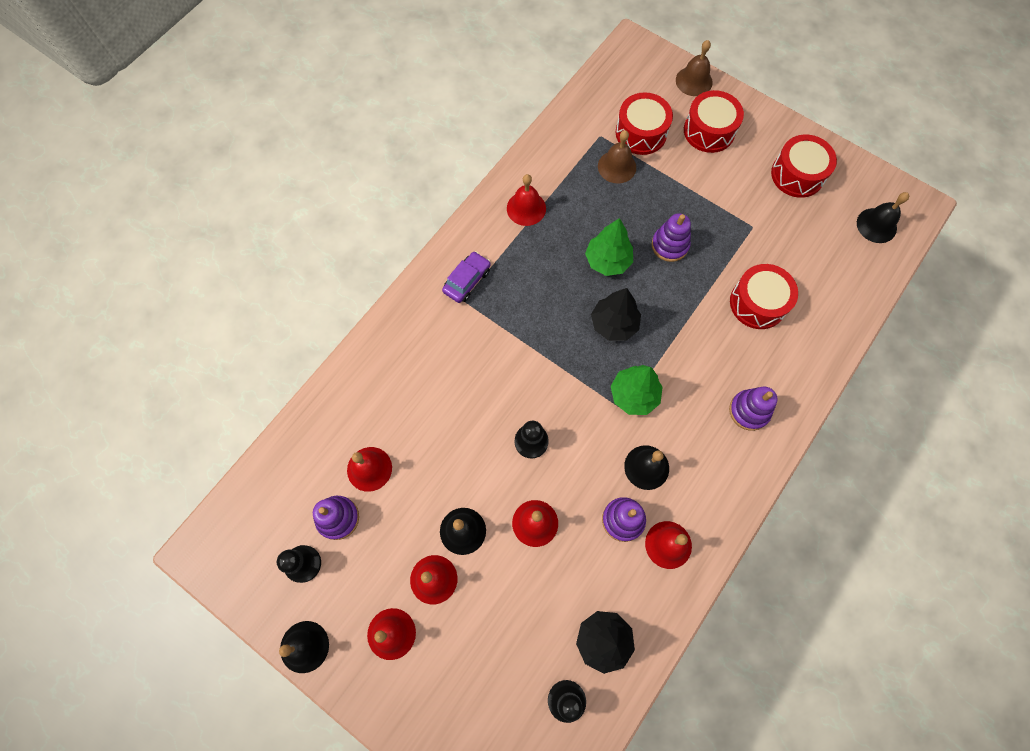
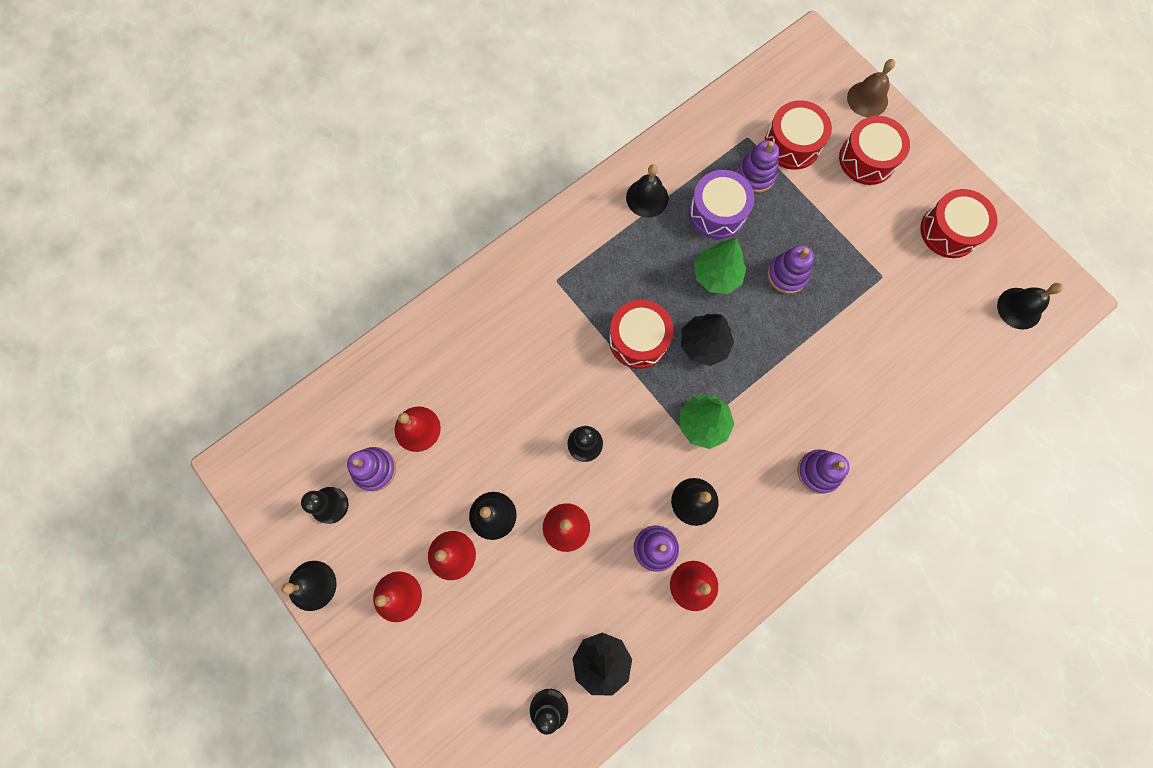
camera: 15 degrees right, 5 degrees up
(467, 281) = (565, 260): purple car -> none
(526, 208) = (647, 198): red bell -> black bell
(592, 206) = (717, 212): none -> purple drum
(617, 166) = (755, 175): brown bell -> purple stacking toy
(758, 303) = (862, 360): red drum -> red drum (638, 339)

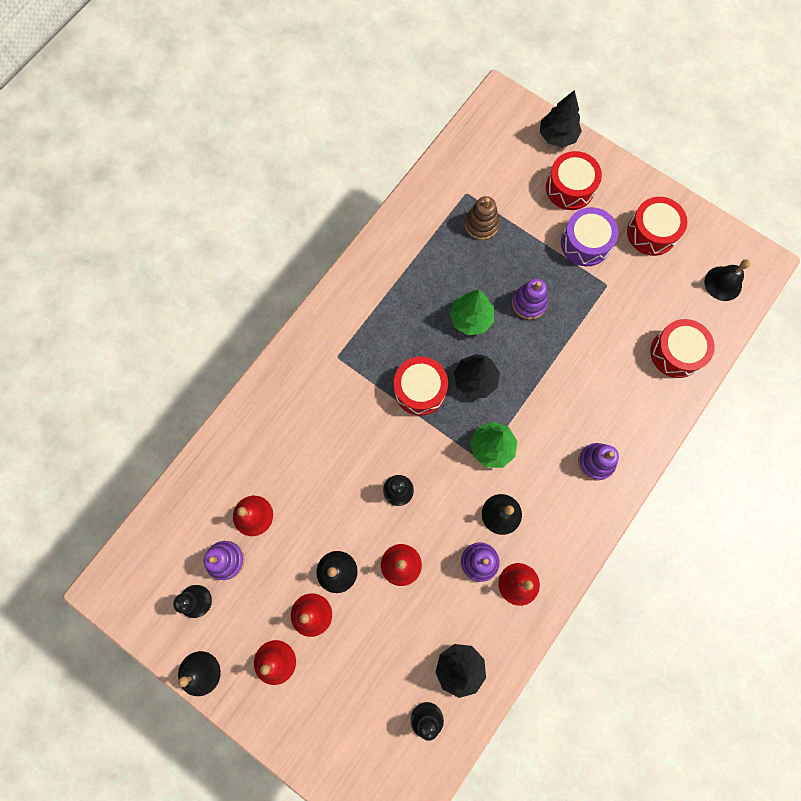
camera: 15 degrees left, 0 degrees up
(647, 198) = (395, 266): black bell -> none
(717, 212) = (457, 264): purple drum -> purple drum (585, 243)
(755, 175) = (481, 224): purple stacking toy -> brown stacking toy
(792, 144) = (505, 190): red drum -> red drum (676, 353)
(867, 99) = (557, 136): brown bell -> black tree

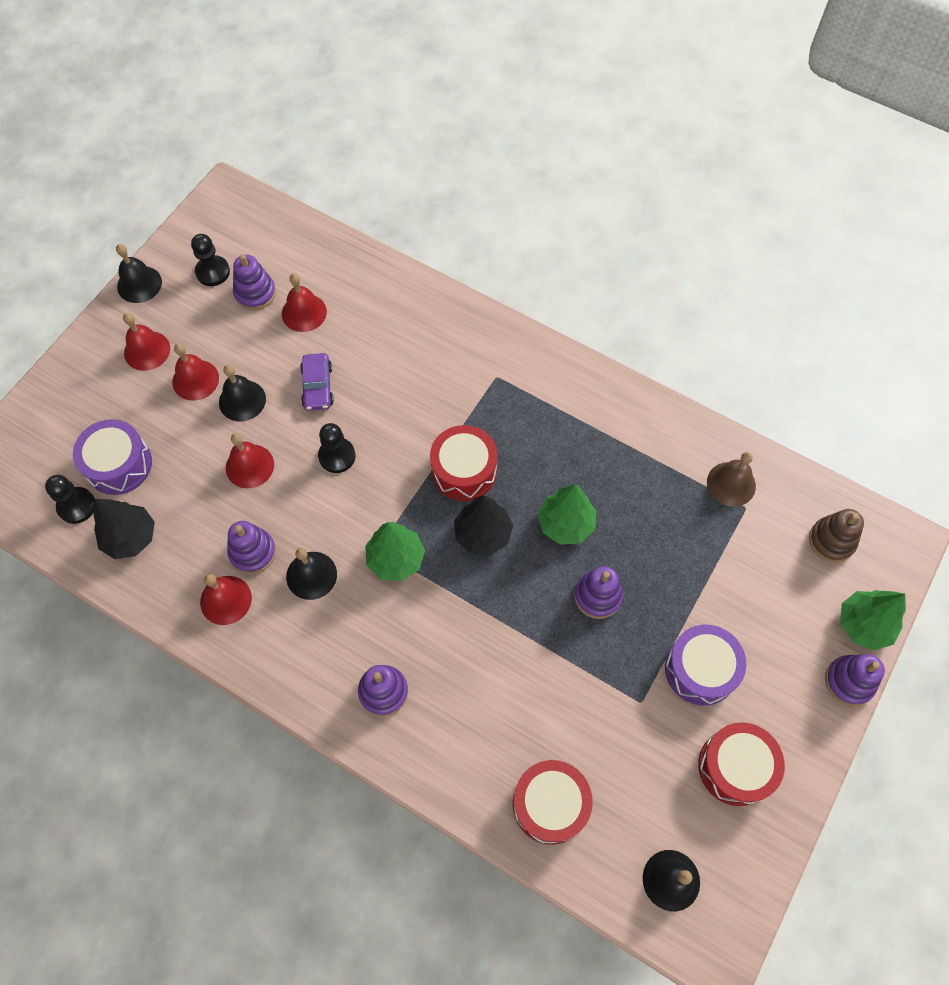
camera: 85 degrees right, 10 degrees down
(330, 505) = (317, 386): none -> purple car
(389, 682) = (119, 464): none -> purple drum
(447, 199) = (731, 484): none -> brown bell
(481, 224) = (702, 529): brown stacking toy -> brown stacking toy (831, 541)
(557, 136) = (863, 625): black tree -> green tree
(570, 188) = (783, 645): red drum -> none
(596, 153) = (849, 681): none -> purple stacking toy

